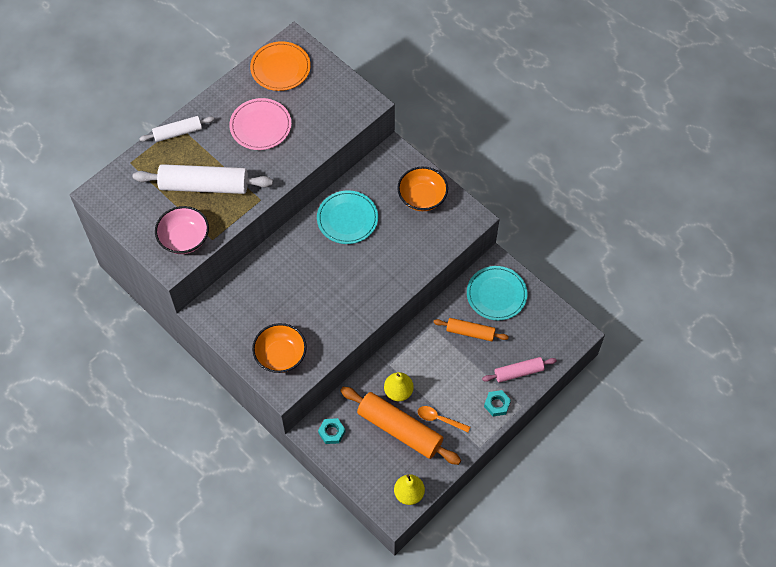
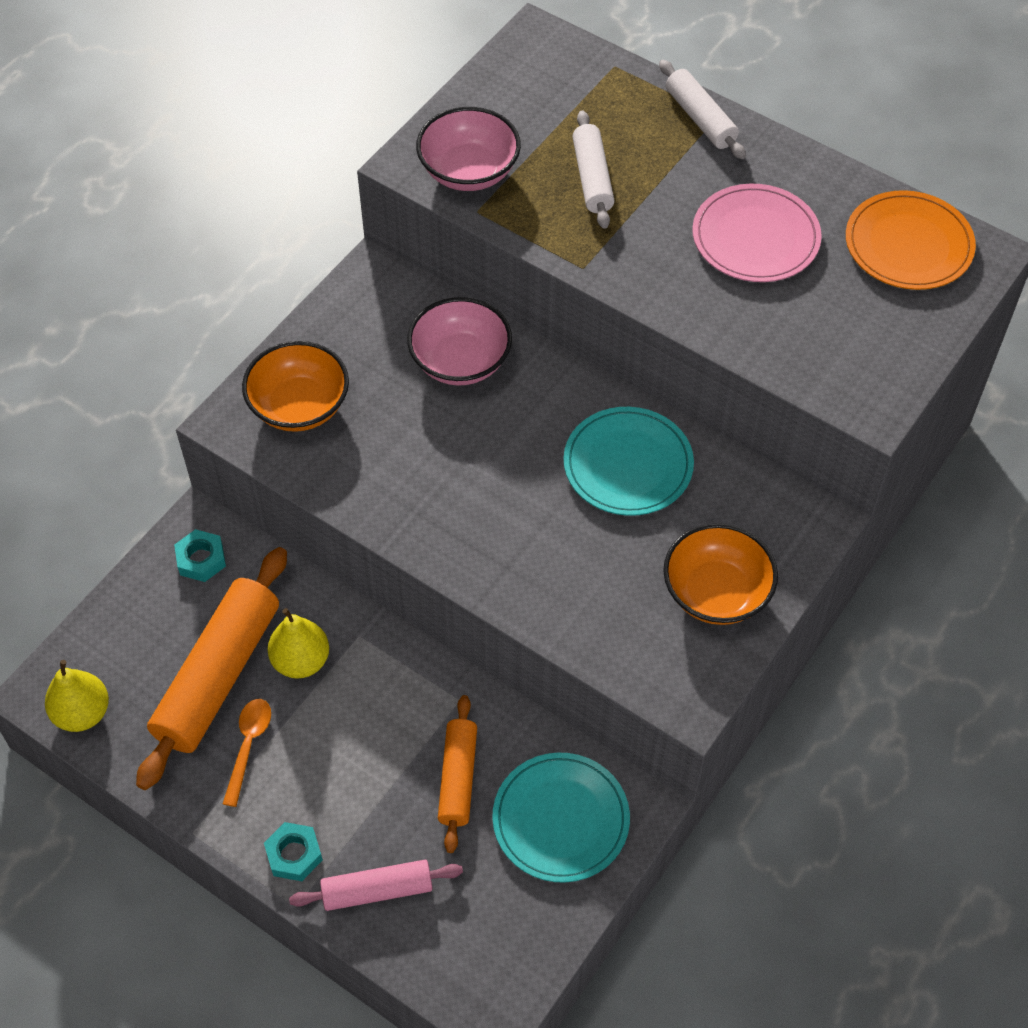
camera: 80 degrees right, 5 degrees down
(204, 186) = (592, 178): white rolling pin -> white rolling pin, size x0.56
(270, 279) = (460, 361): none -> pink bowl
(518, 372) = (377, 890): pink rolling pin -> pink rolling pin turned 75 degrees counterclockwise

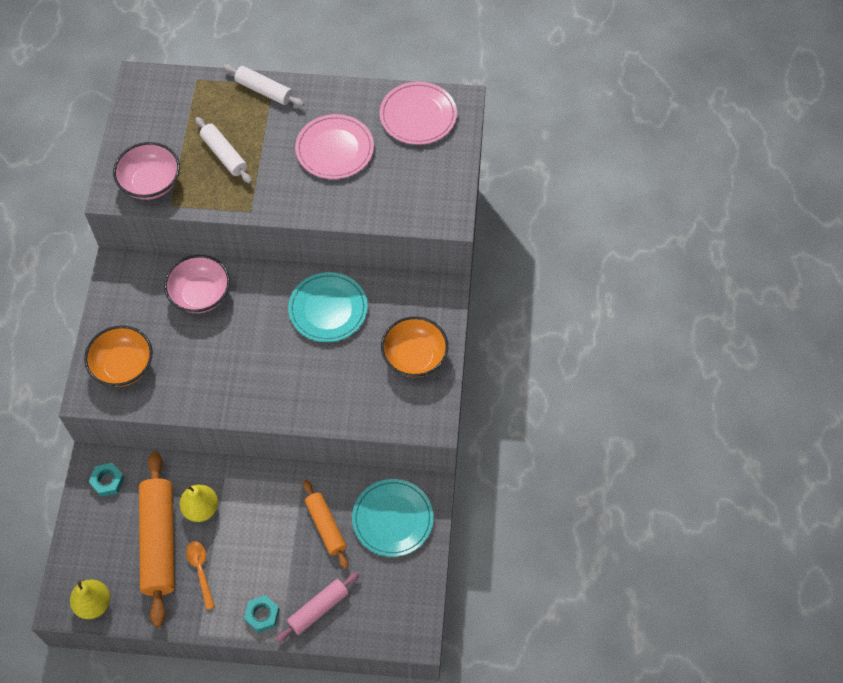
camera: 30 degrees left, 5 degrees up
(908, 245) = (418, 115): orange plate -> pink plate

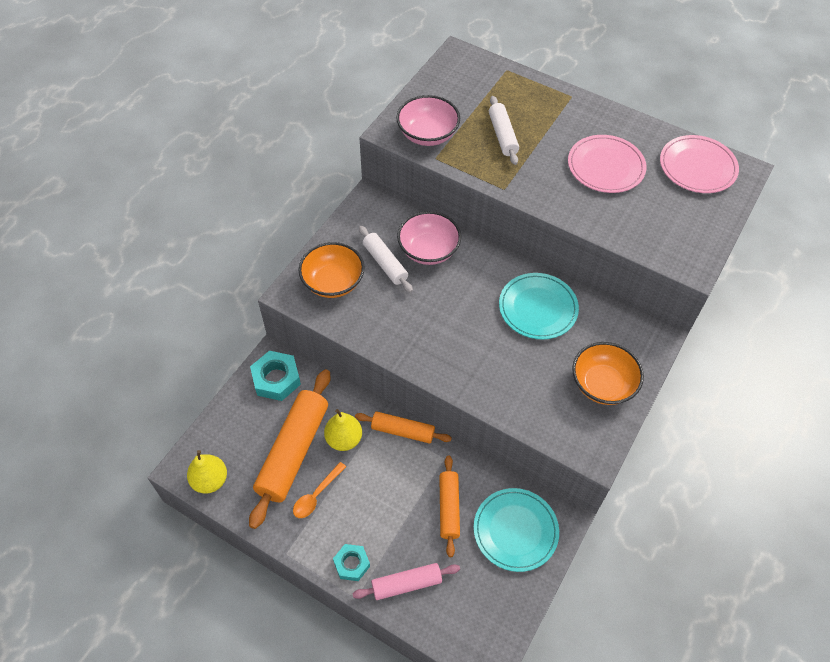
camera: 25 degrees right, 5 degrees down
(107, 481) = (276, 379): turquoise nut -> turquoise nut, size x1.56
(200, 571) = (316, 495): orange spoon -> orange spoon turned 150 degrees counterclockwise
(252, 476) = (402, 431): none -> orange rolling pin
(264, 91) = (562, 98): white rolling pin -> white rolling pin (385, 263)

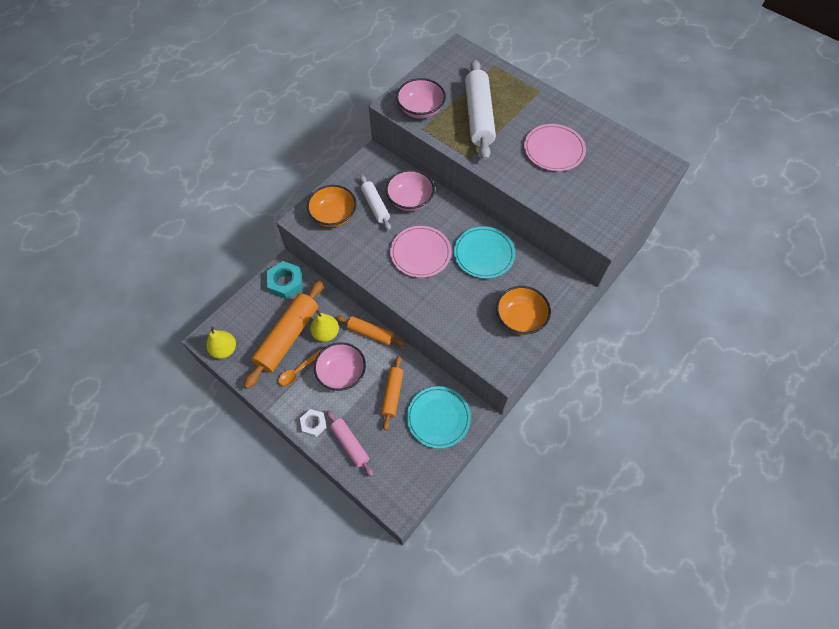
camera: 10 degrees right, 5 degrees up
(351, 564) = (313, 424): turquoise nut -> white nut
(375, 489) = (341, 373): none -> pink bowl
(406, 584) = (350, 444): pink rolling pin -> pink rolling pin turned 60 degrees clockwise
(502, 135) = (478, 116): white rolling pin -> white rolling pin, size x1.77
(697, 167) = (627, 158): pink plate -> pink plate (420, 253)

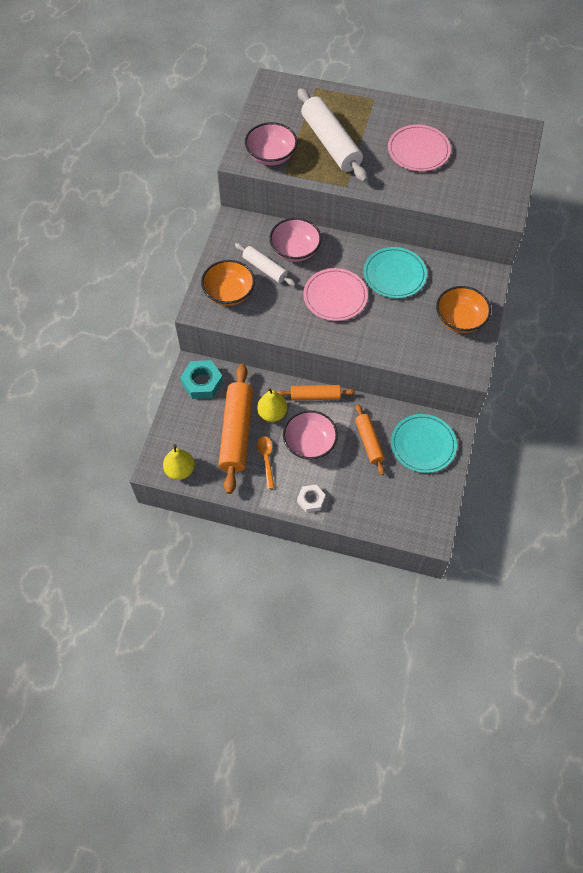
camera: 25 degrees left, 0 degrees up
(298, 371) = (266, 459): orange spoon -> orange spoon turned 150 degrees clockwise
(350, 444) = (356, 502): pink rolling pin -> none

